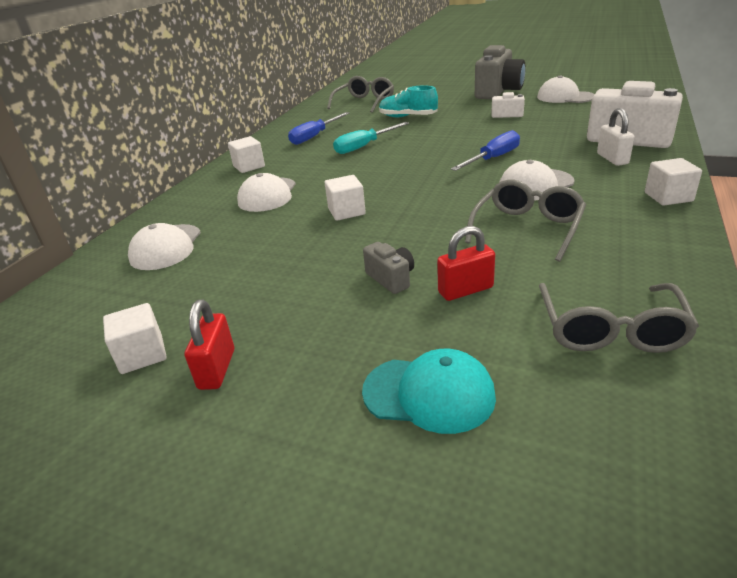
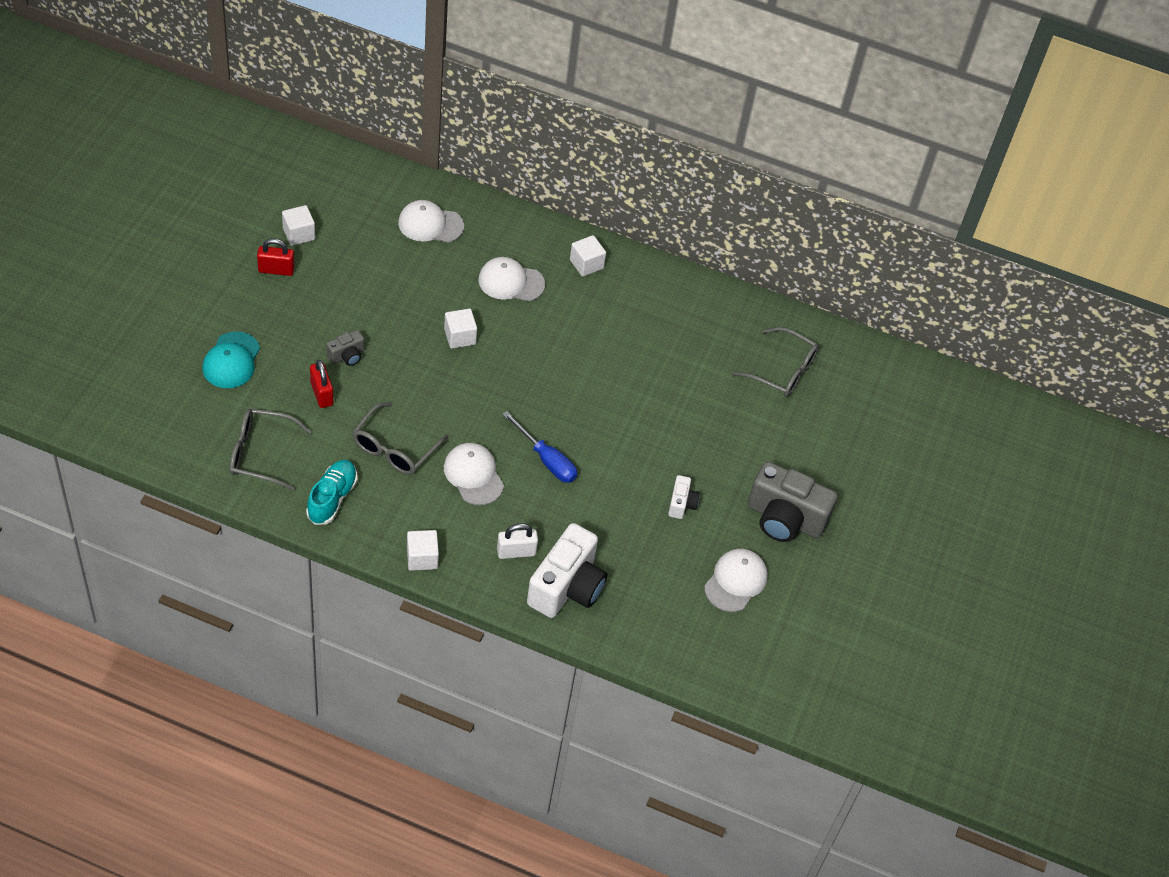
camera: 80 degrees right, 20 degrees up
(314, 136) = (661, 317): blue screwdriver -> none
(364, 146) = (615, 359): turquoise screwdriver -> none
(407, 117) = (706, 408): turquoise shoe -> turquoise shoe (332, 498)
(527, 228) = (395, 448): grey glasses -> grey glasses turned 90 degrees clockwise

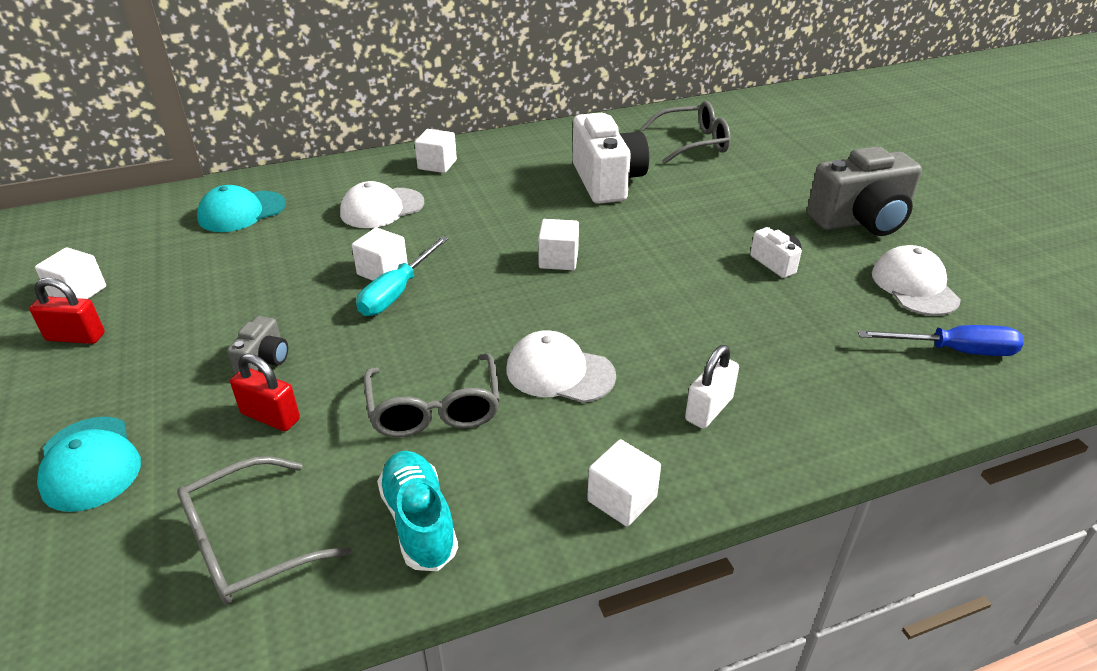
camera: 35 degrees left, 15 degrees down
(276, 270) = (76, 337): red padlock -> red padlock turned 45 degrees clockwise
(430, 224) = (241, 212): white cap -> turquoise cap
(451, 359) = (397, 292): none -> turquoise screwdriver
(546, 460) = (611, 310): blue screwdriver -> blue screwdriver (954, 351)
(563, 403) = (558, 260): none -> white cube
(567, 587) = (806, 402): white camera -> white camera (607, 181)

